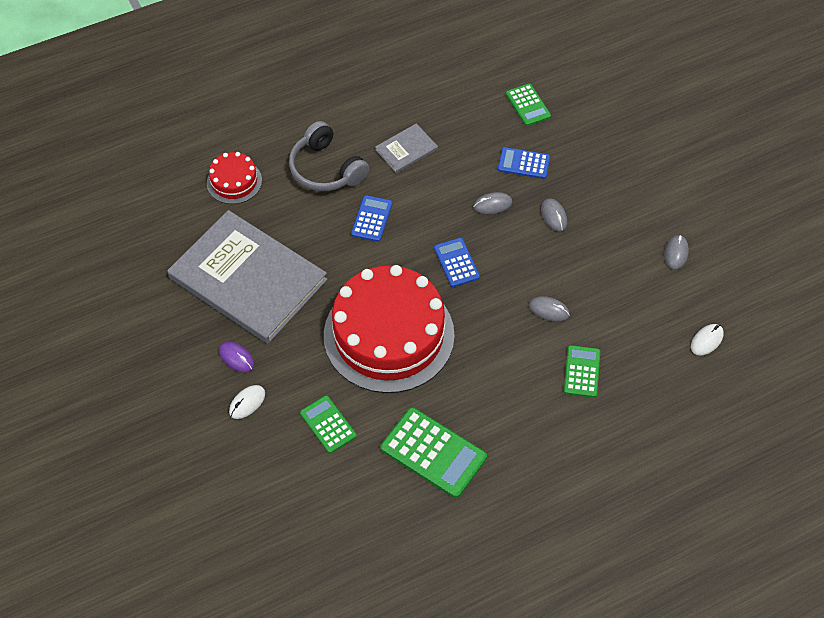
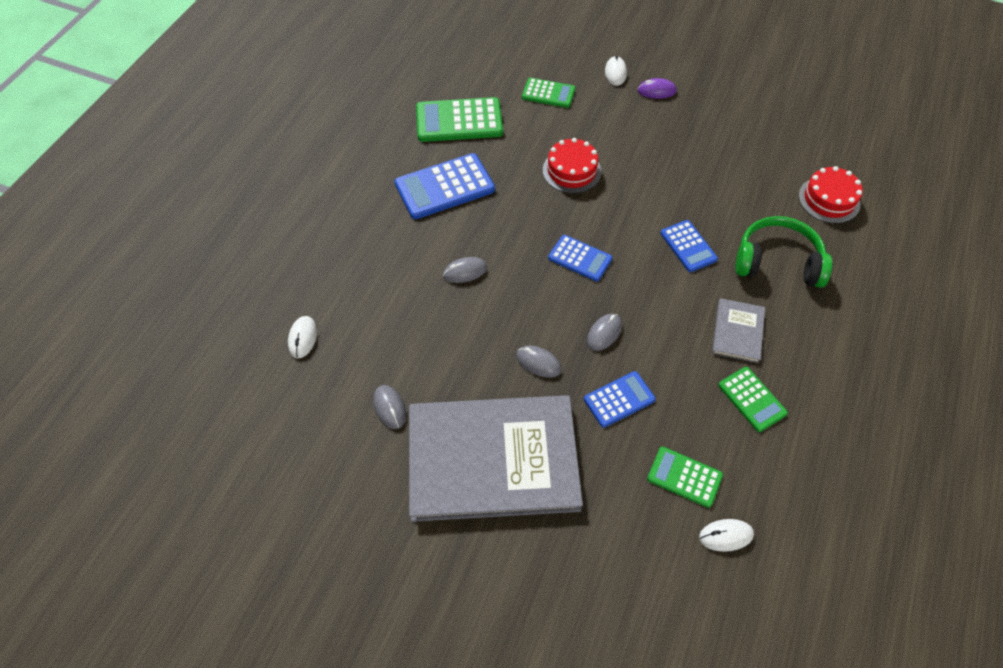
camera: 140 degrees right, 0 degrees up
(248, 278) = (718, 140): grey book -> grey book (493, 459)
(326, 169) = (777, 261): grey headphones -> green headphones
(389, 335) = (571, 171): red cake -> red cake, size x0.46
(503, 393) = (444, 187): none -> blue calculator
(535, 70) = (726, 536): none -> white mouse
(582, 371) = (395, 241): green calculator -> green calculator (752, 399)

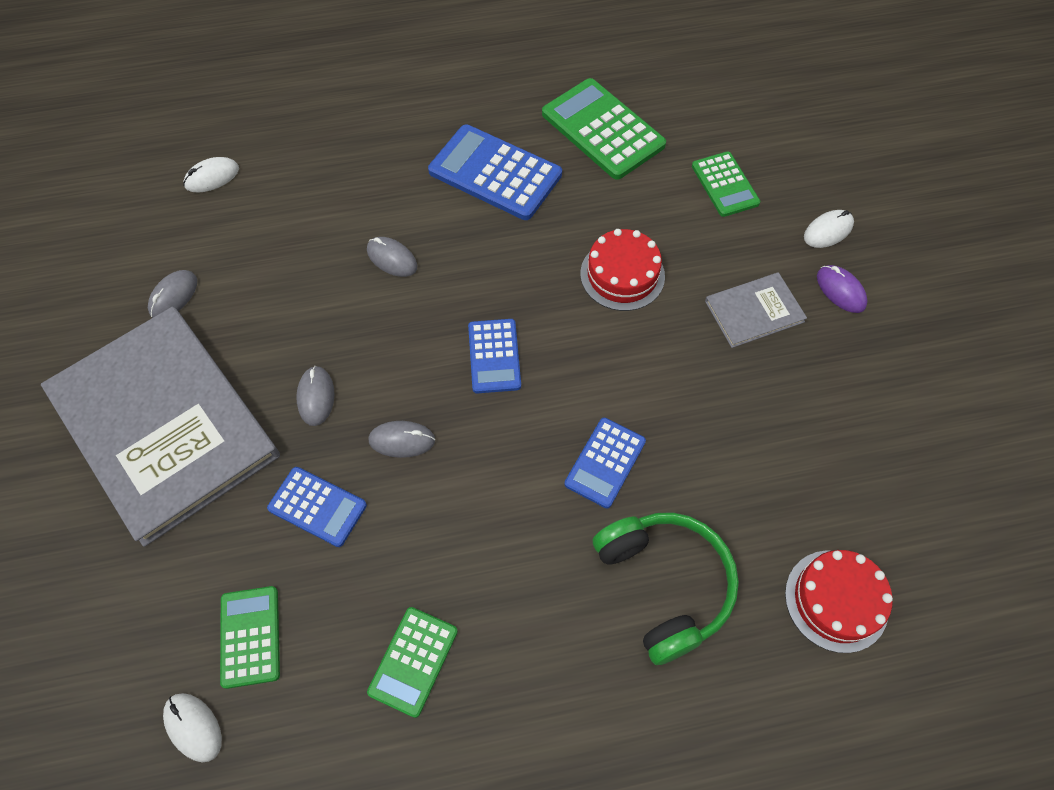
camera: 55 degrees right, 5 degrees up
(738, 331) = (509, 591): grey book -> grey book (754, 311)

